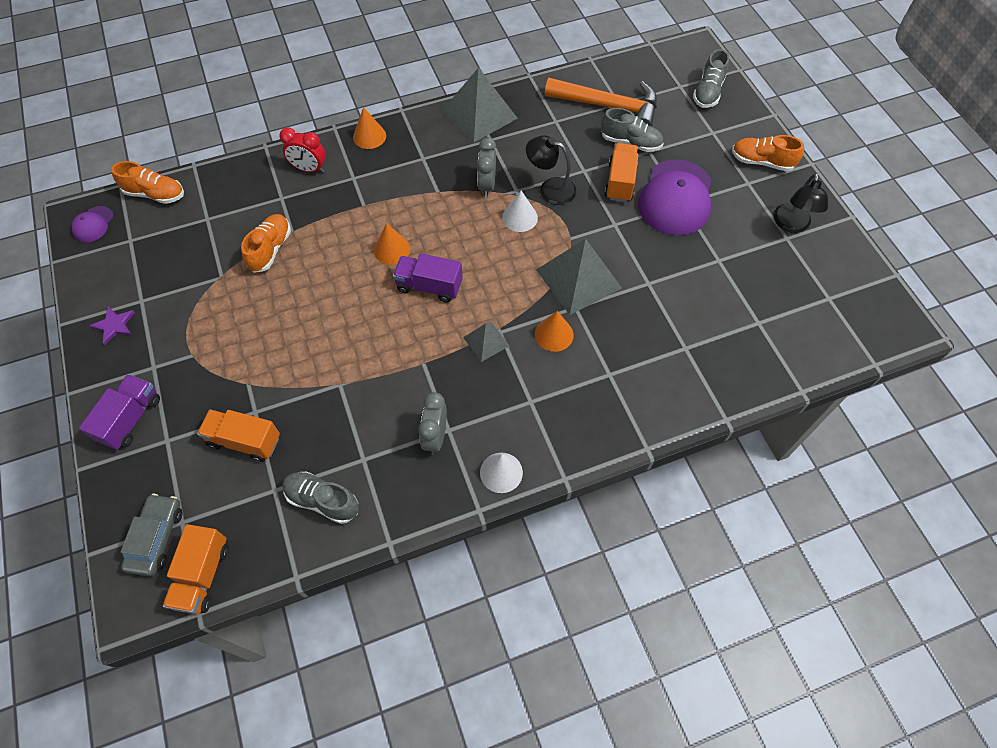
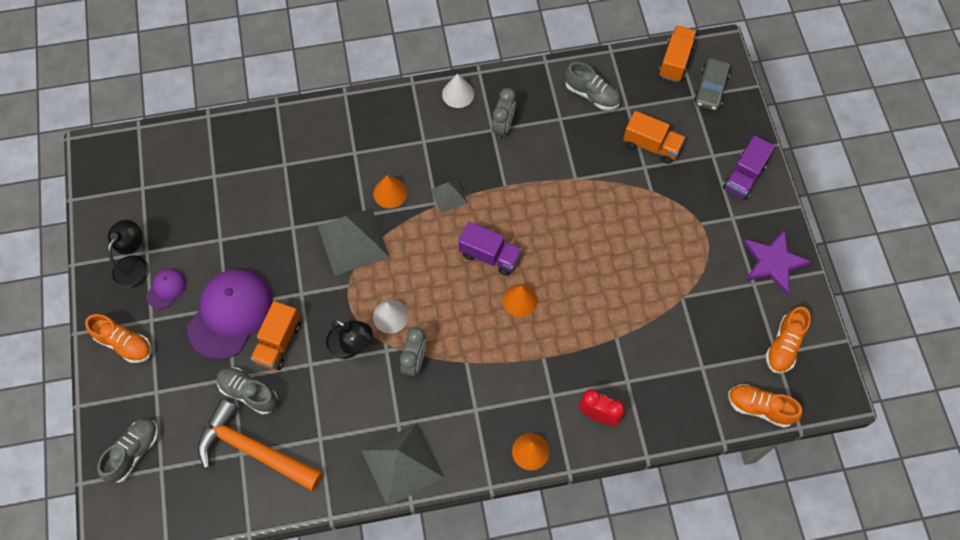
camera: 170 degrees left, 5 degrees up
(93, 224) = (817, 379): purple cap -> purple cap (166, 289)
(114, 325) = (773, 262): purple star -> purple star, size x1.75
(270, 249) = (636, 319): orange shoe -> orange shoe (784, 345)

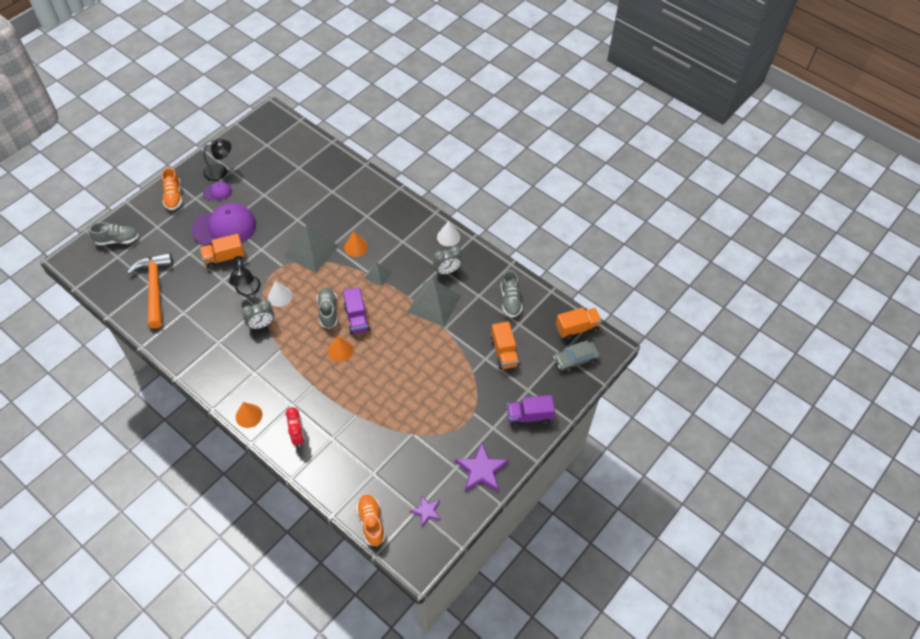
camera: 50 degrees right, 10 degrees down
(249, 393) = (185, 264): grey shoe -> grey shoe (328, 311)
(402, 464) = (195, 359): grey pyramid -> grey pyramid (434, 304)
(784, 345) = (426, 511): orange shoe -> purple star

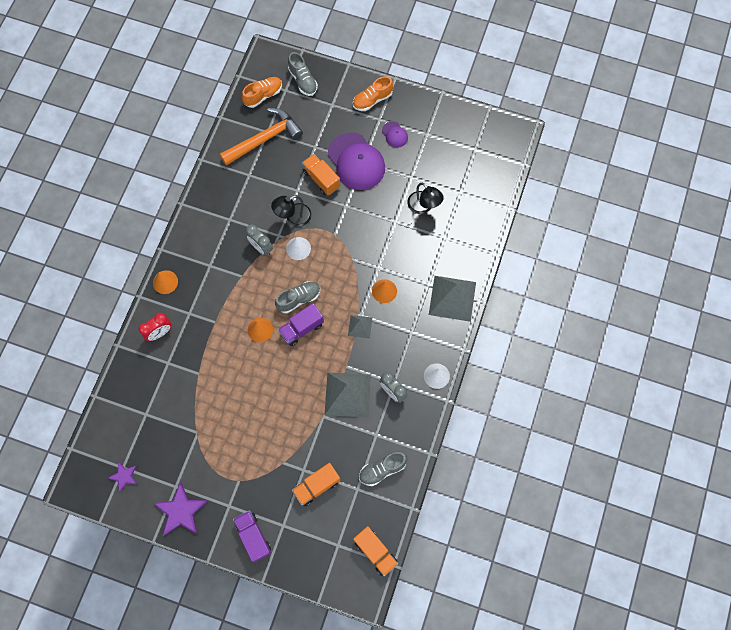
camera: 70 degrees right, 15 degrees up
(220, 171) = (421, 124): black lamp -> black lamp (423, 206)
(311, 250) = (362, 252): grey pyramid -> grey pyramid (452, 298)
(371, 522) = (98, 432): orange shoe -> orange shoe (263, 95)
(575, 359) = (336, 562): grey car -> none

